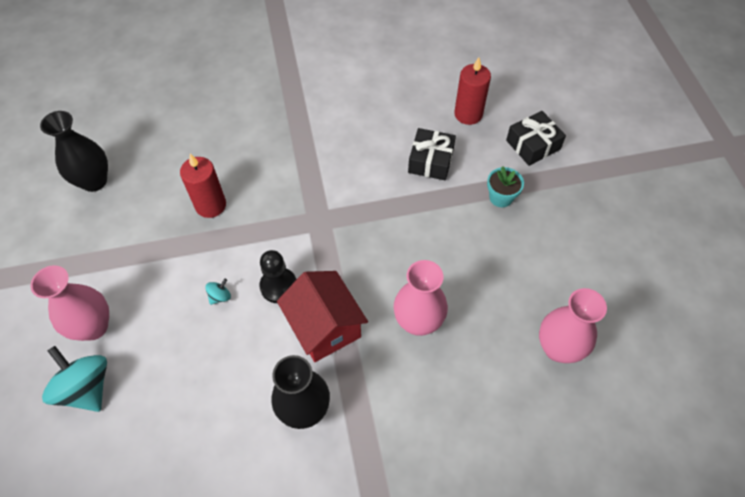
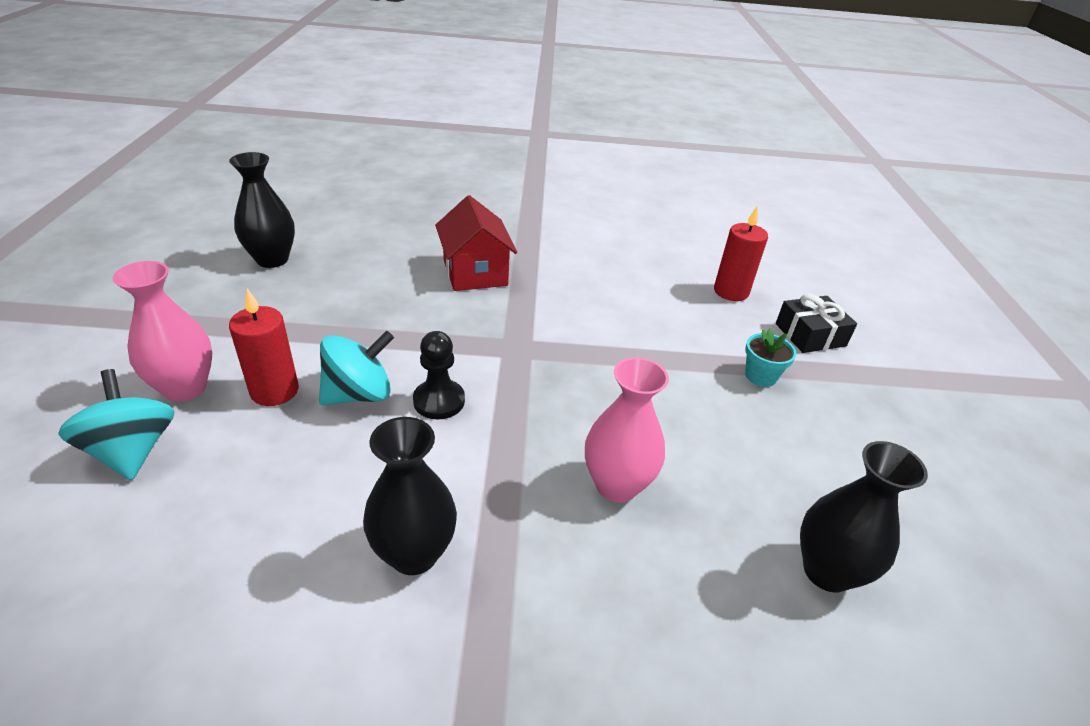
camera: 10 degrees right, 20 degrees down
(210, 205) = (391, 306): red candle -> red candle (274, 391)
(220, 296) = (359, 394): turquoise spinning top -> turquoise spinning top, size x2.26
(324, 327) = (482, 459): red house -> red house (475, 272)
(431, 161) = (675, 323): black gift -> none
(558, 348) = (827, 571): pink vase -> black vase

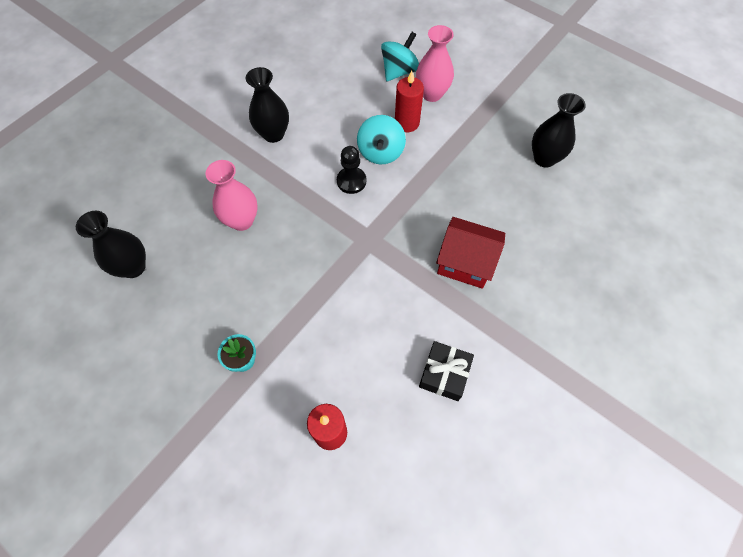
camera: 130 degrees right, 25 degrees up
(132, 451) = (399, 71): turquoise spinning top -> turquoise spinning top turned 60 degrees counterclockwise
(810, 335) = (246, 442): black gift -> black gift (444, 374)

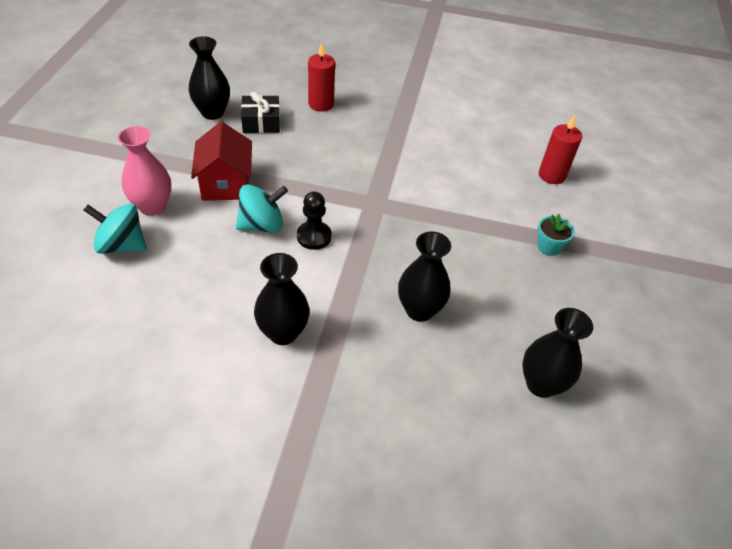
camera: 120 degrees left, 15 degrees down
(242, 220) = (419, 310): pink vase -> black vase
(407, 123) = (208, 216): red candle -> red candle (321, 104)
(444, 374) = (460, 130): black gift -> black gift (261, 122)
(465, 262) = (357, 138): red house -> red house (226, 183)

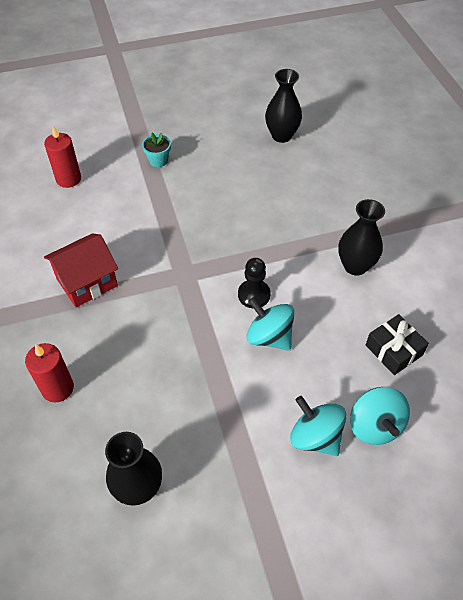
camera: 115 degrees left, 5 degrees up
(152, 206) = (315, 437): pink vase -> turquoise spinning top
(226, 183) = (241, 397): red house -> red house (87, 282)
(261, 122) = (125, 426): black gift -> black gift (394, 350)
(419, 310) = (273, 205): black vase -> none

